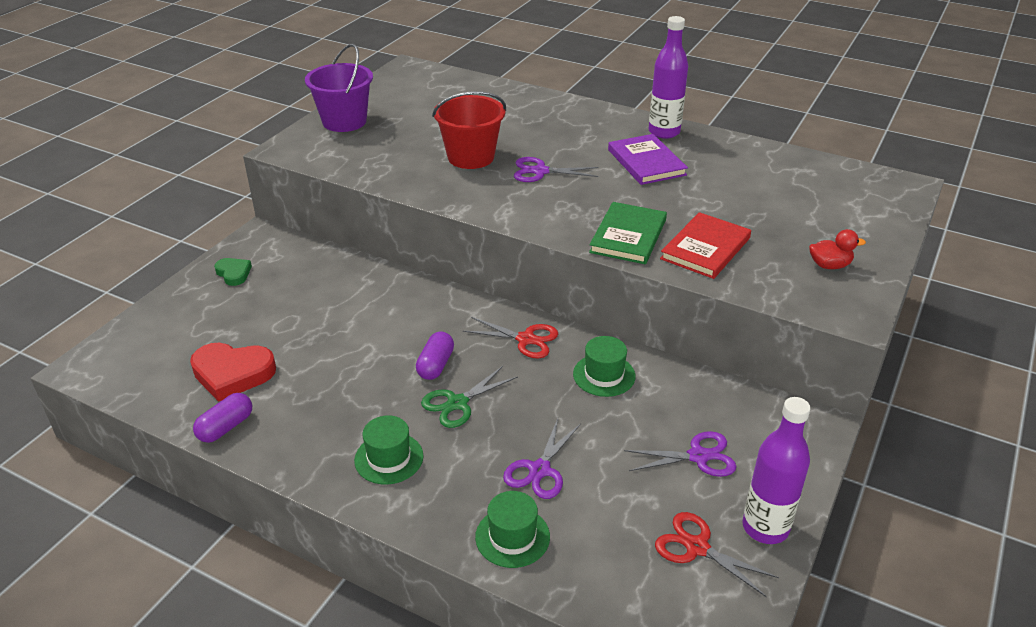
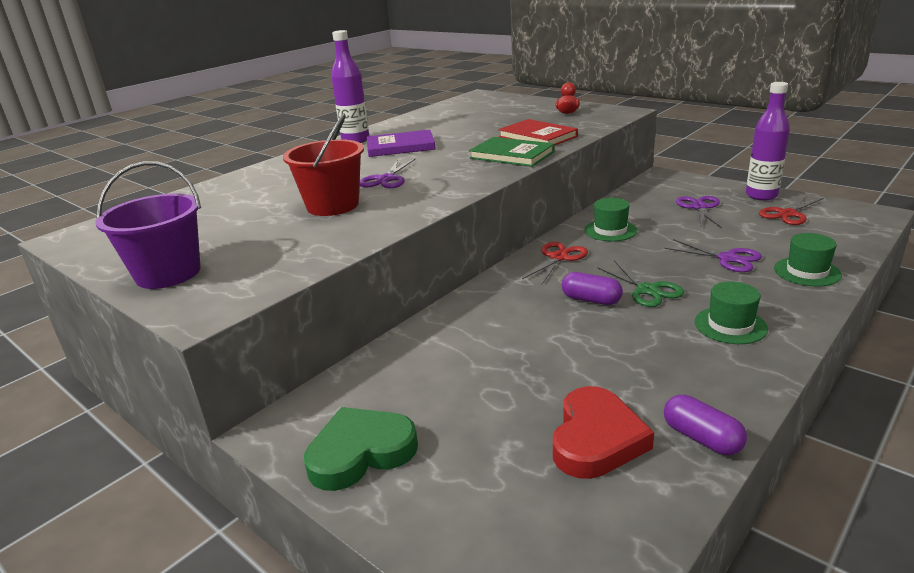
camera: 75 degrees left, 10 degrees down
(234, 273) = (361, 452): green heart -> green heart, size x1.79

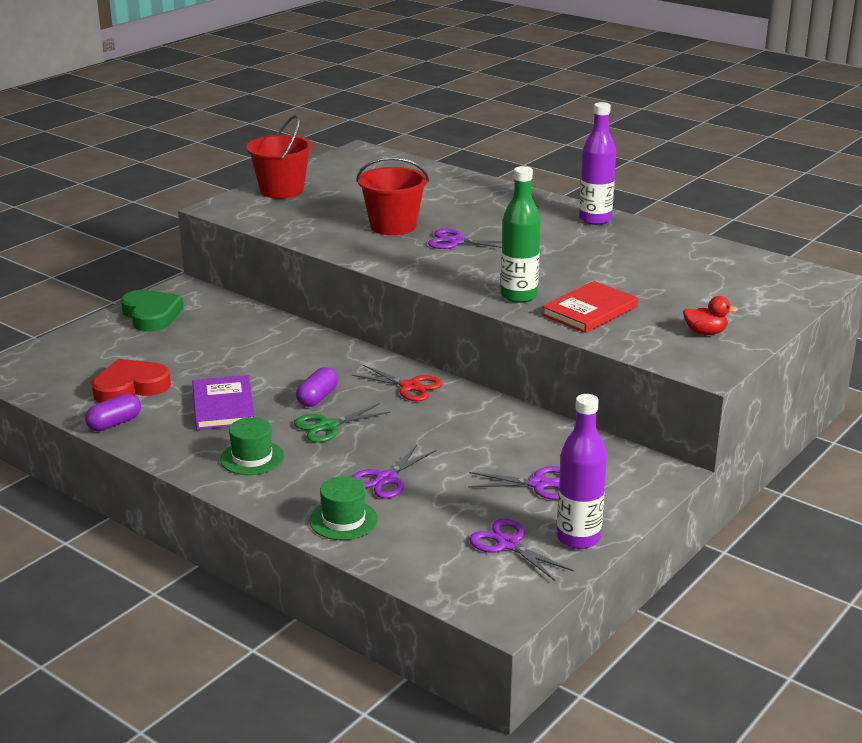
camera: 85 degrees right, 0 degrees up
(168, 273) = (281, 190): purple bucket -> red bucket
(400, 146) = (565, 242): purple book -> purple book (223, 406)
(512, 155) = (519, 296): green book -> green bottle
(596, 439) = (130, 387): red heart -> red heart turned 135 degrees clockwise
(610, 230) = (474, 419): green hat -> none
(787, 214) = (508, 544): red scissors -> purple scissors

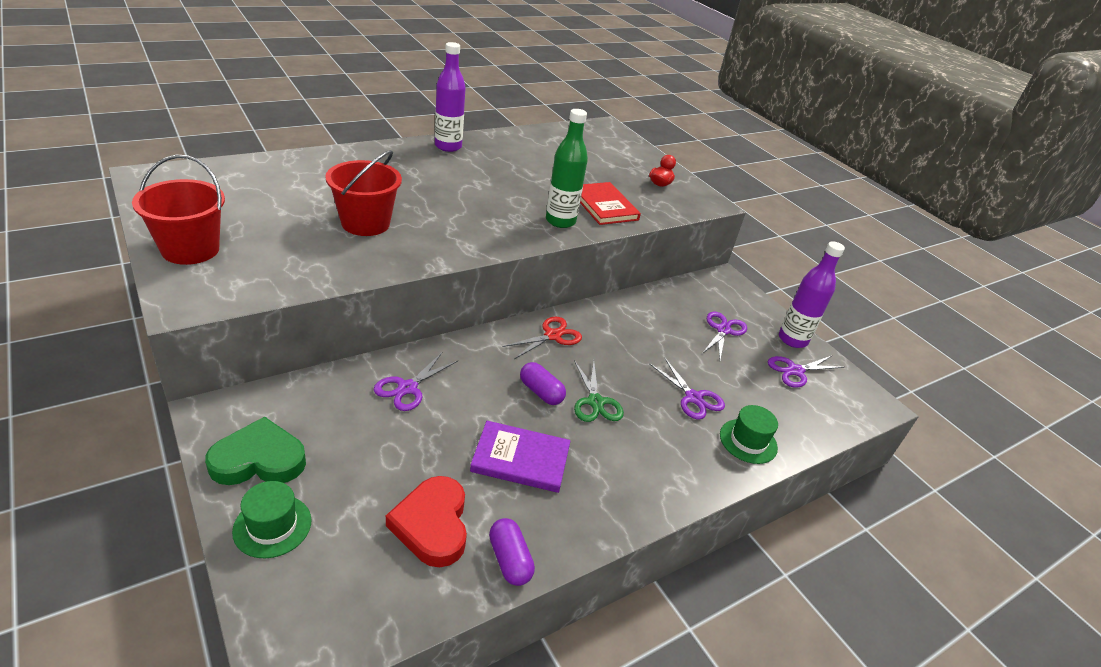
camera: 75 degrees left, 10 degrees up
(252, 458) = (630, 467): green hat -> green hat (272, 526)
(456, 241) = (432, 209): purple scissors -> purple scissors (407, 388)

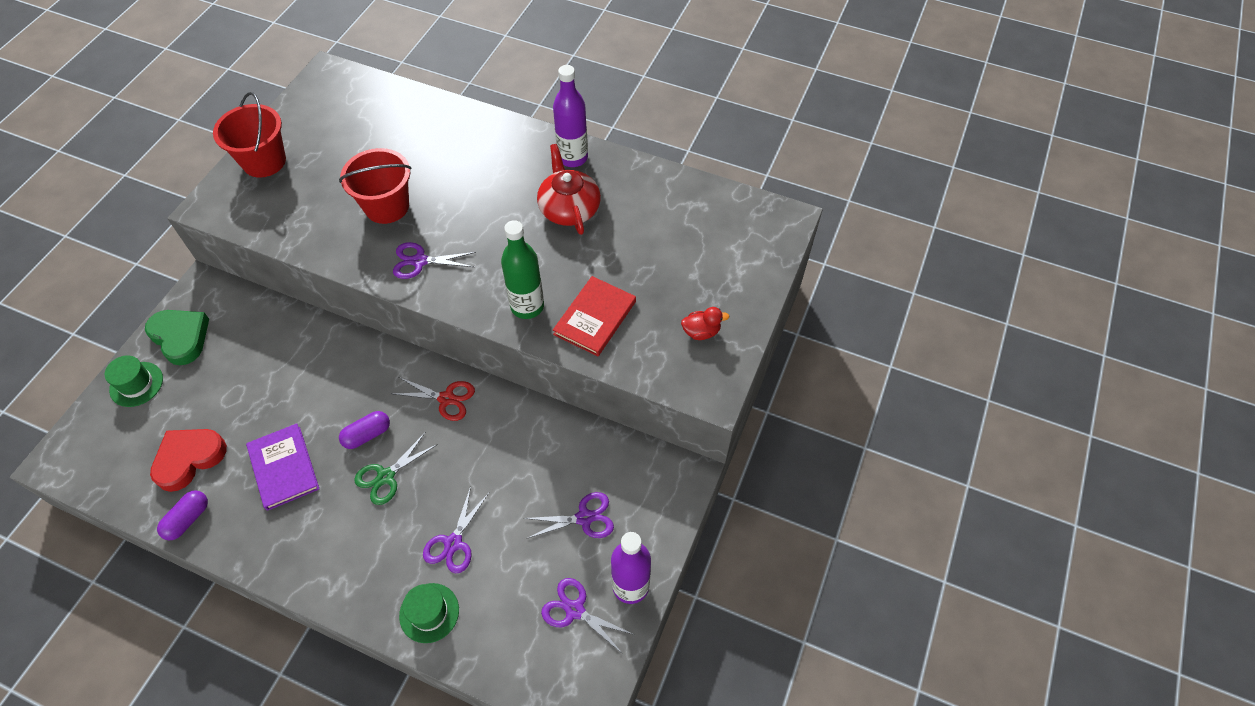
camera: 60 degrees right, 20 degrees up
(407, 388) = (303, 357): purple scissors -> purple scissors (419, 261)
(493, 168) = (569, 208): none -> red teapot
(541, 392) = (367, 435): purple capsule -> purple capsule turned 45 degrees clockwise

